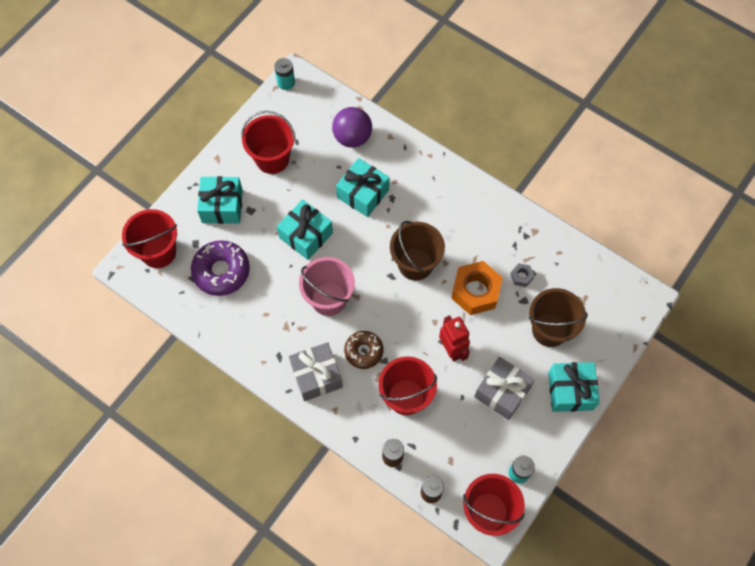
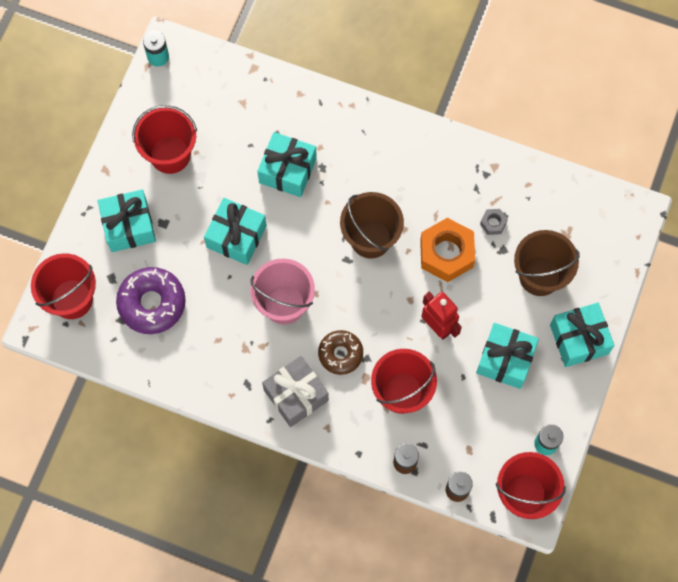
camera: 15 degrees left, 5 degrees up
(352, 137) = (256, 105): purple ball -> none
(502, 392) = (505, 360): grey gift -> turquoise gift

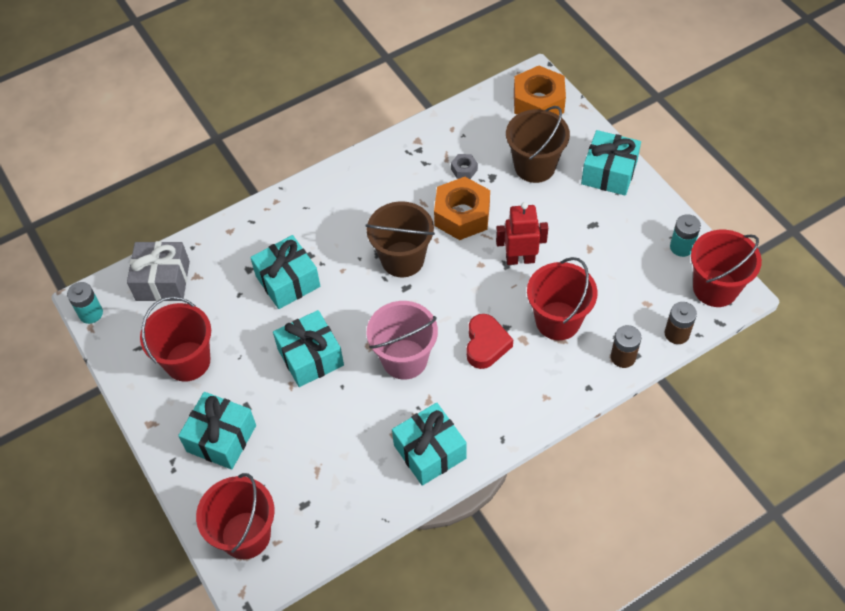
camera: 50 degrees left, 15 degrees down
(152, 303) = (311, 466): purple donut -> none
(296, 395) = (496, 403): grey gift -> grey gift (163, 281)
(340, 354) = (486, 344): brown donut -> red heart
(505, 360) = (587, 231): turquoise gift -> turquoise gift (430, 451)
(611, 233) = (538, 102): none -> orange nut

